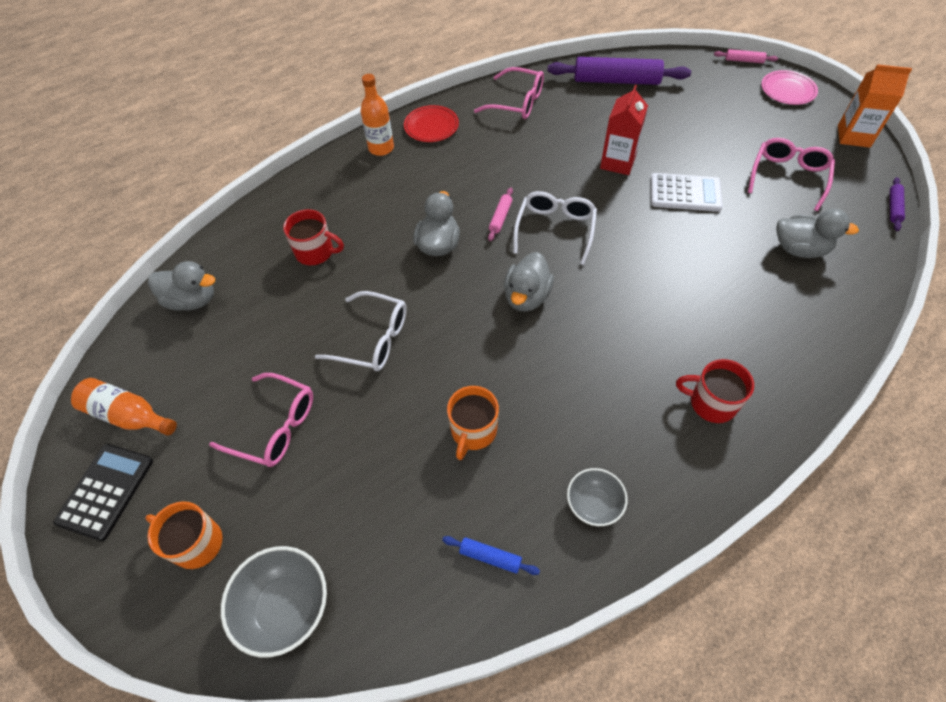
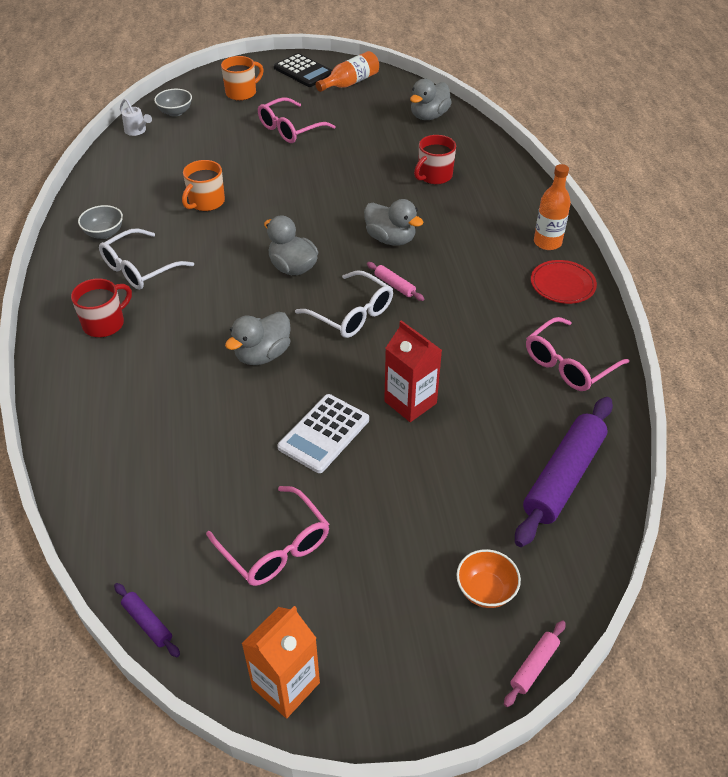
camera: 115 degrees right, 10 degrees down
(286, 607) = (175, 112): grey bowl -> grey bowl, size x0.63
(360, 630) = (137, 131): none -> white watering can
(373, 339) = (322, 181): white glasses -> white glasses (140, 268)
(473, 431) = (206, 202): orange mug -> orange mug turned 105 degrees counterclockwise
(490, 557) = (122, 183): blue rolling pin -> none
(721, 87) = (485, 590): none -> orange bowl
(787, 90) = (430, 675): pink plate -> none
(799, 249) = (177, 482): grey duck -> grey duck (263, 355)

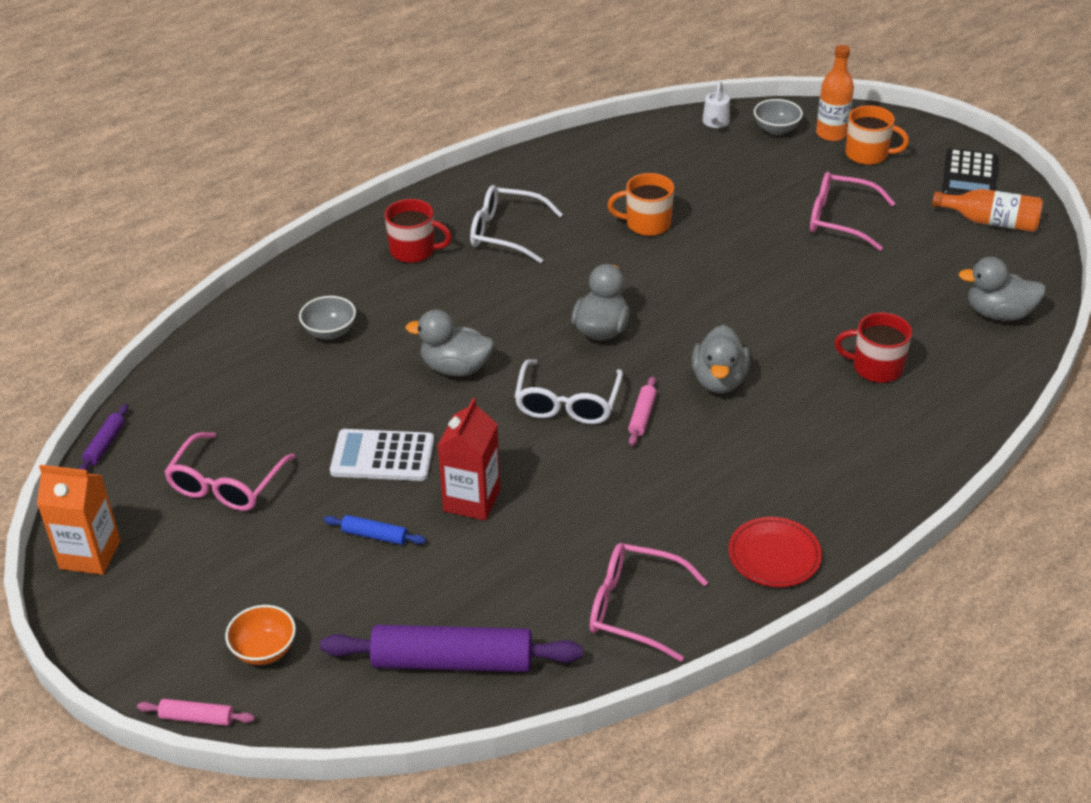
camera: 60 degrees right, 5 degrees down
(104, 233) = (535, 186): grey bowl -> grey bowl (330, 332)
(407, 472) = (375, 535): none -> blue rolling pin
(547, 242) = (844, 514): orange bottle -> orange bottle (831, 134)

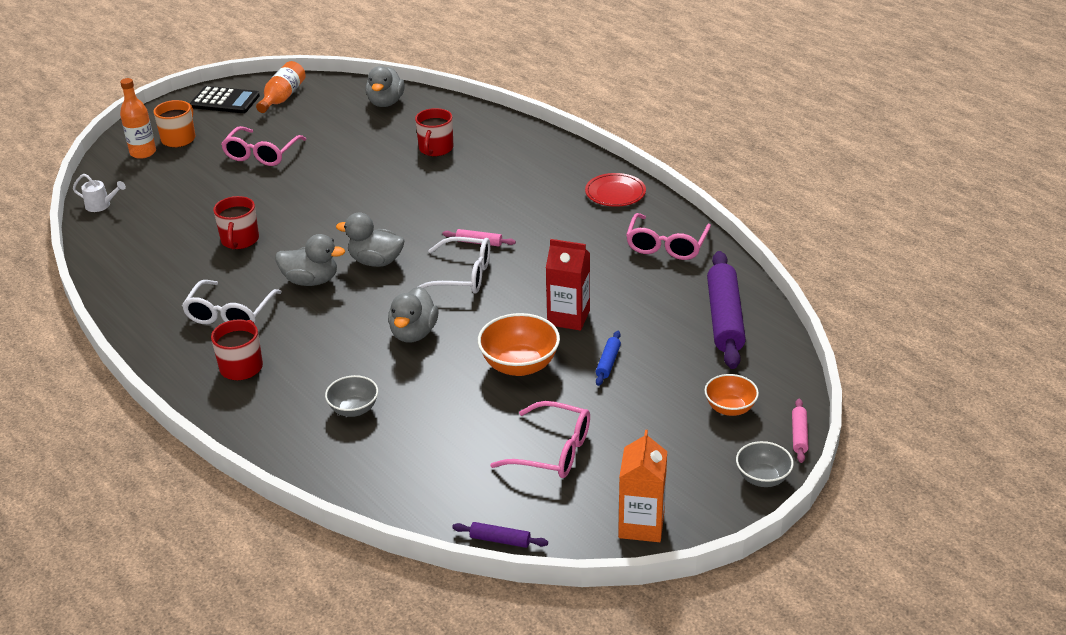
camera: 90 degrees left, 5 degrees down
(382, 456) = (519, 365): white calculator -> orange bowl
(646, 224) = (239, 240): orange mug -> red mug
(719, 380) = (443, 210): grey duck -> grey duck (311, 281)
(776, 129) = (125, 177): grey bowl -> grey bowl (762, 478)

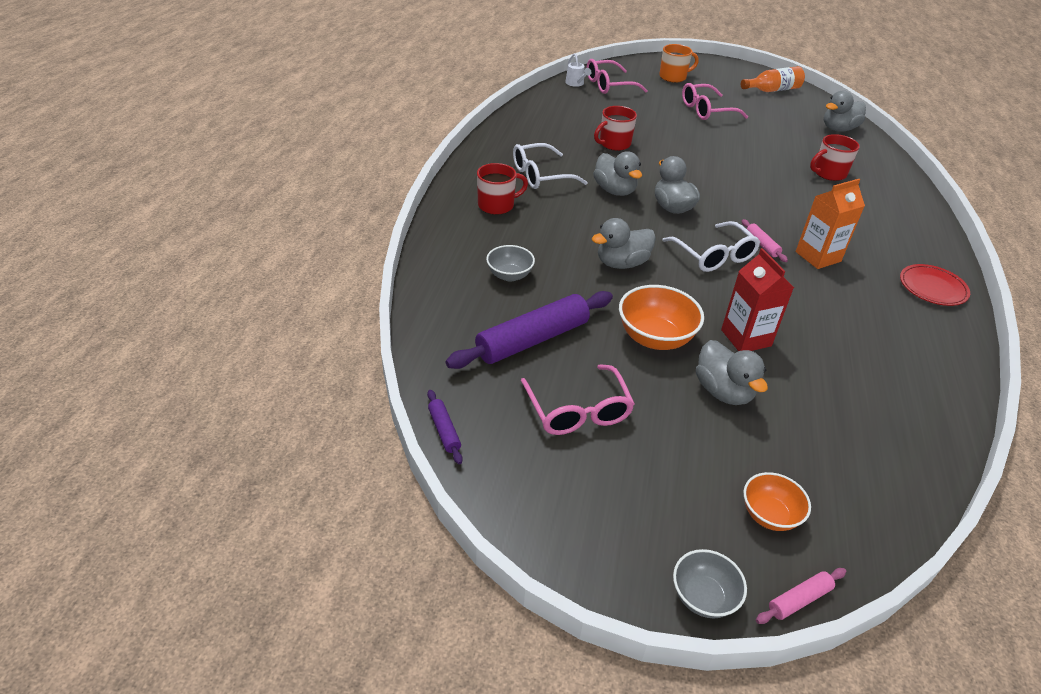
camera: 50 degrees right, 5 degrees up
(143, 152) = (642, 72): orange bottle -> none
(225, 101) = (733, 73): black calculator -> none
(608, 362) = (723, 391): blue rolling pin -> grey duck
(641, 525) = (546, 523): orange carton -> orange carton (818, 256)
(666, 245) = (919, 354): pink glasses -> pink glasses (609, 85)
(725, 318) = (884, 446): purple rolling pin -> purple rolling pin (533, 340)

